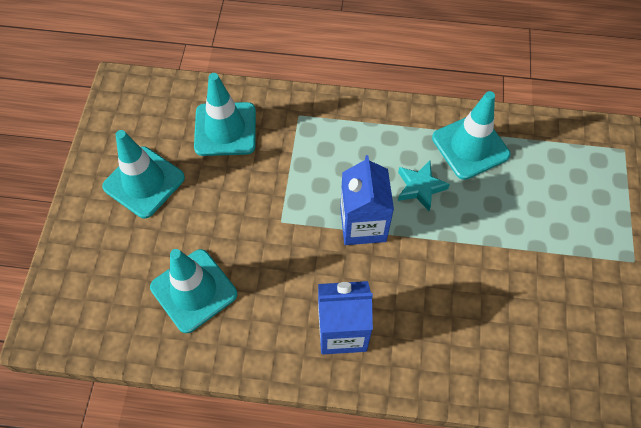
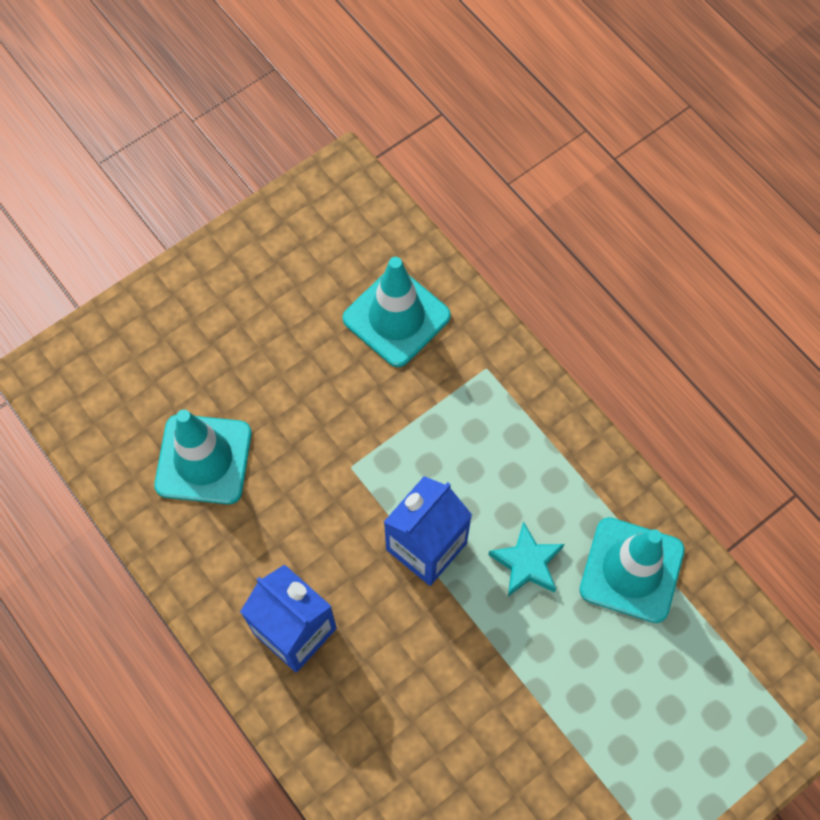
camera: 45 degrees right, 5 degrees up
(144, 182) = (265, 305): turquoise traffic cone -> none

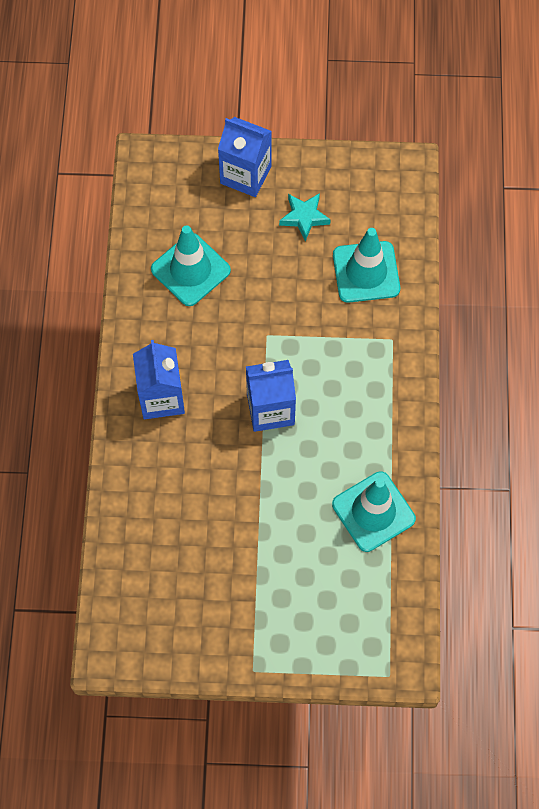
camera: 40 degrees right, 0 degrees up
(175, 309) = (245, 175): none -> blue carton
(527, 563) = (318, 462): turquoise star -> turquoise star (304, 217)

